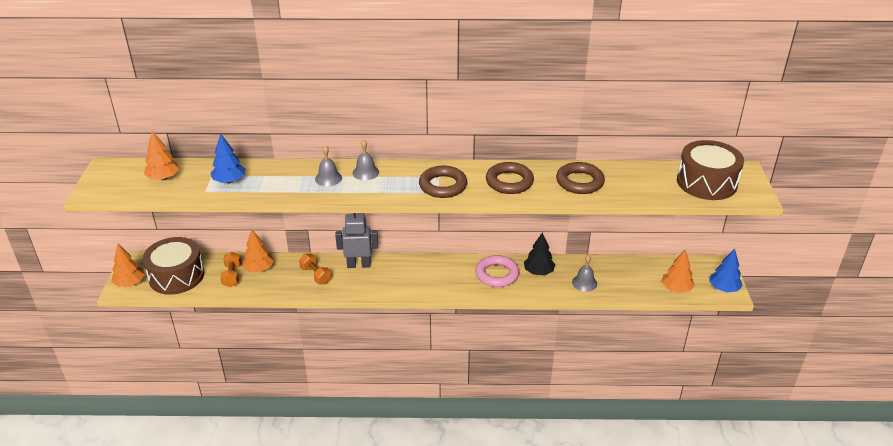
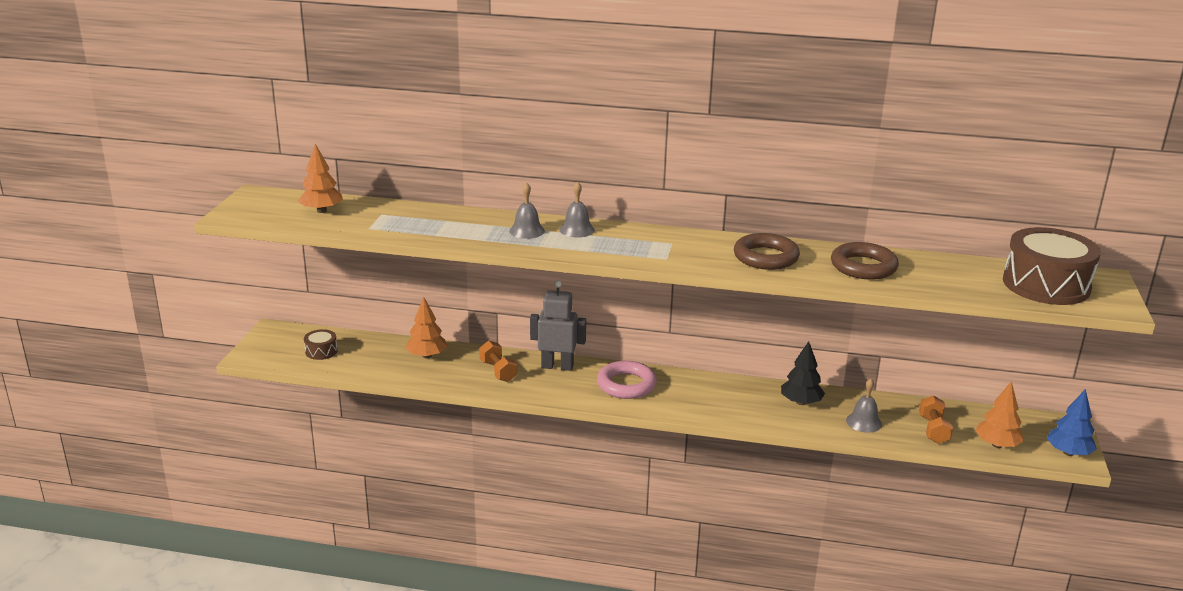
camera: 10 degrees right, 10 degrees down
(130, 283) = (261, 352): orange tree -> none
(176, 276) = (321, 351): brown drum -> brown drum, size x0.45
(229, 181) = (401, 221): blue tree -> none
(232, 276) = (391, 359): orange dumbbell -> orange dumbbell (933, 430)
(443, 185) = (675, 252): brown ring -> none
(497, 274) = (742, 398): pink ring -> pink ring (626, 385)

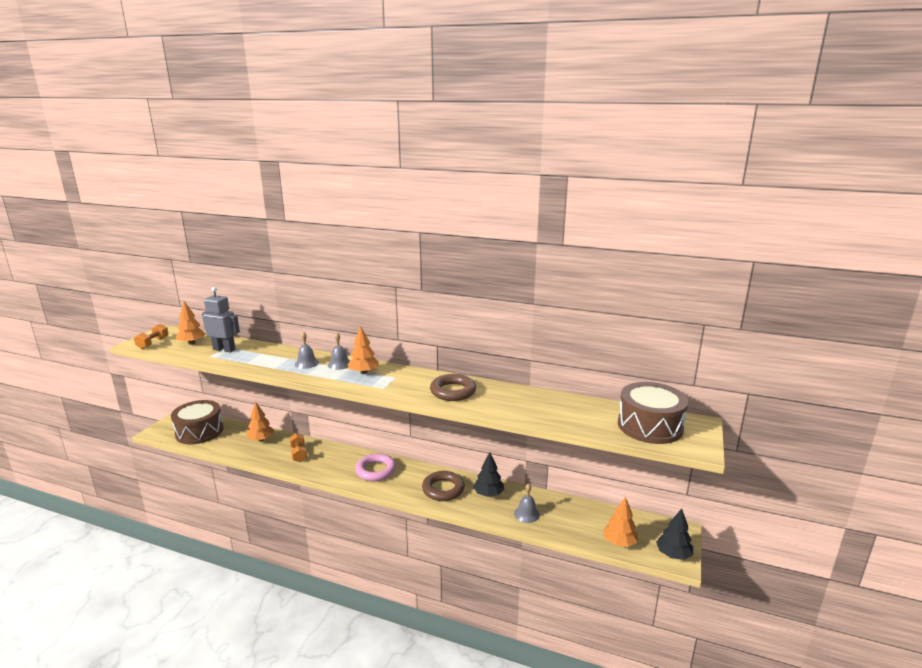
camera: 10 degrees right, 5 degrees down
(321, 351) = (199, 432): brown drum -> brown drum, size x2.24
(557, 366) = (338, 453): grey robot -> grey robot (224, 349)
(621, 239) = (363, 372): none -> orange tree
(863, 267) = (518, 403): brown ring -> brown ring (443, 489)
(933, 430) = (575, 525): orange dumbbell -> orange dumbbell (153, 343)
(1068, 453) = (673, 554): blue tree -> black tree

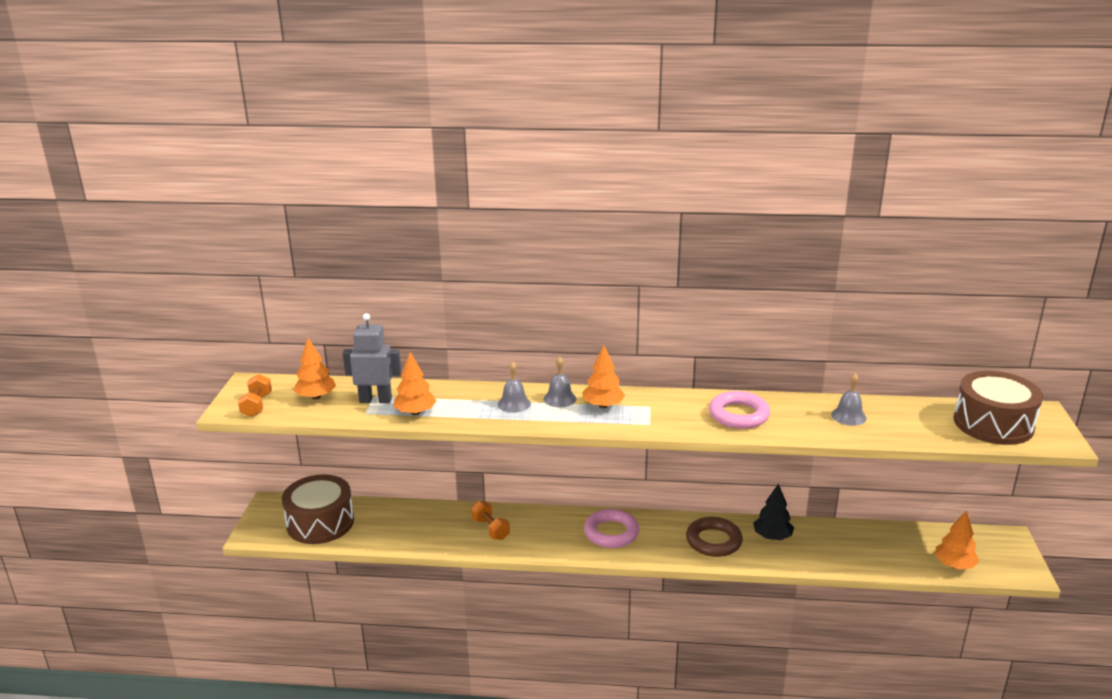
camera: 15 degrees left, 5 degrees up
(261, 439) = (421, 518): orange tree -> orange tree (415, 412)
(453, 391) = (739, 415): brown ring -> pink ring
(526, 514) = (832, 552): grey bell -> grey bell (848, 416)
(673, 554) = (1017, 567): black tree -> none

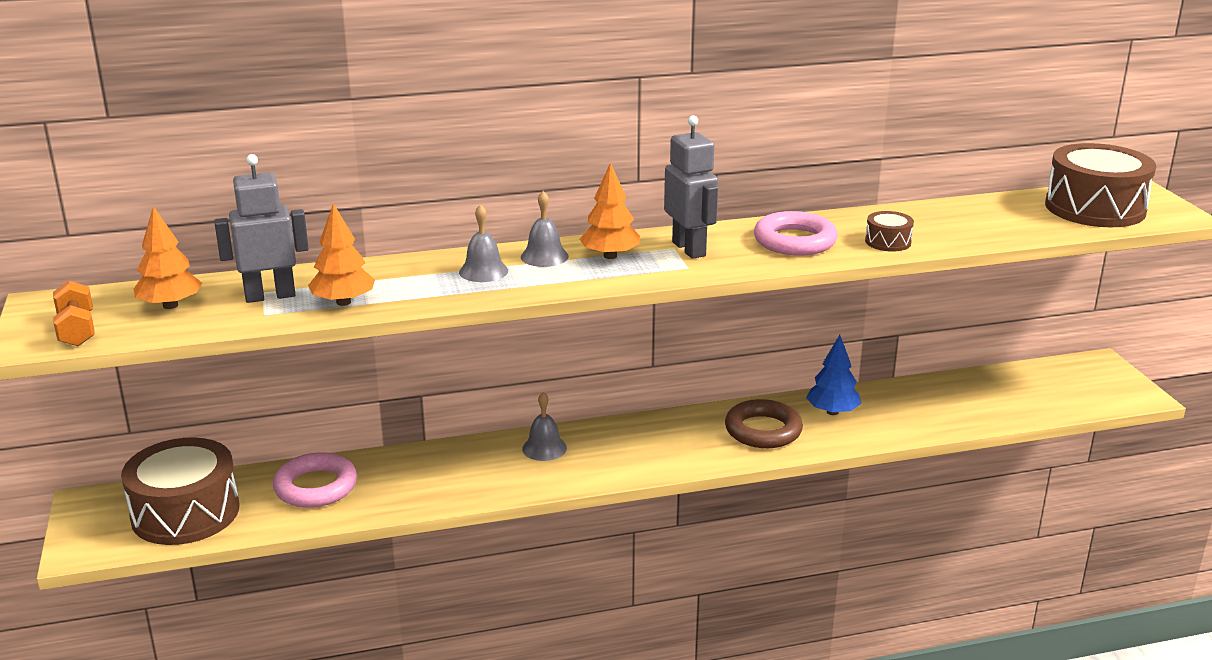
camera: 20 degrees left, 0 degrees up
(490, 529) = (453, 472): orange dumbbell -> none
(611, 533) = (624, 445): pink ring -> pink ring (316, 487)
(660, 409) = (689, 249): none -> grey robot
(772, 537) = (832, 412): black tree -> blue tree
(807, 427) = (888, 242): none -> brown drum
(848, 416) = (928, 223): grey bell -> grey bell (544, 448)
(954, 565) = (1059, 403): orange tree -> none

